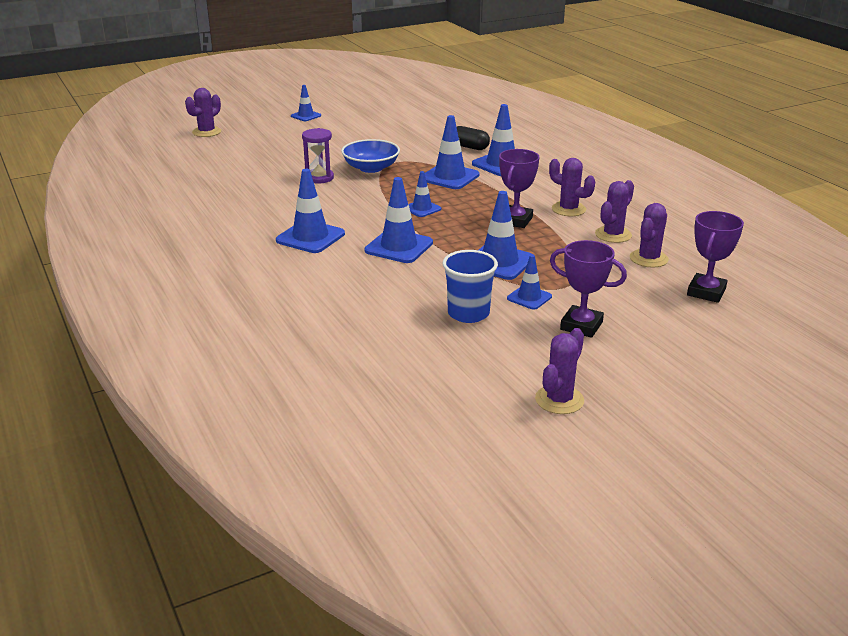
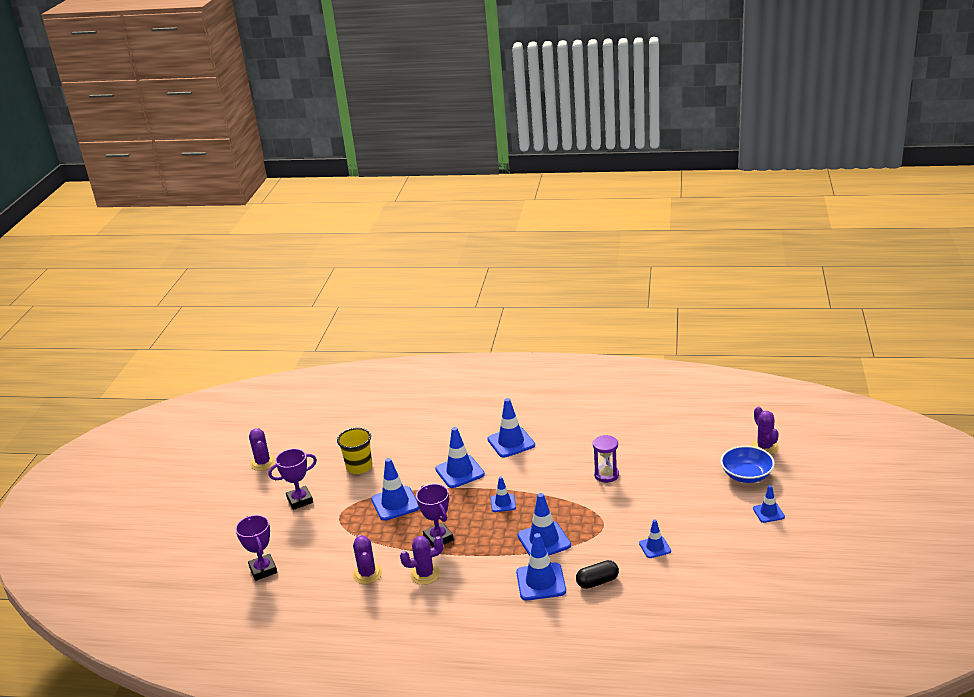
camera: 130 degrees right, 0 degrees up
(371, 168) = (602, 506): blue bowl -> blue bowl (746, 475)
(468, 313) = (359, 467): blue cup -> yellow cup
(529, 297) = (346, 496): blue traffic cone -> blue traffic cone (655, 547)
(648, 259) = (322, 570): purple cactus -> none

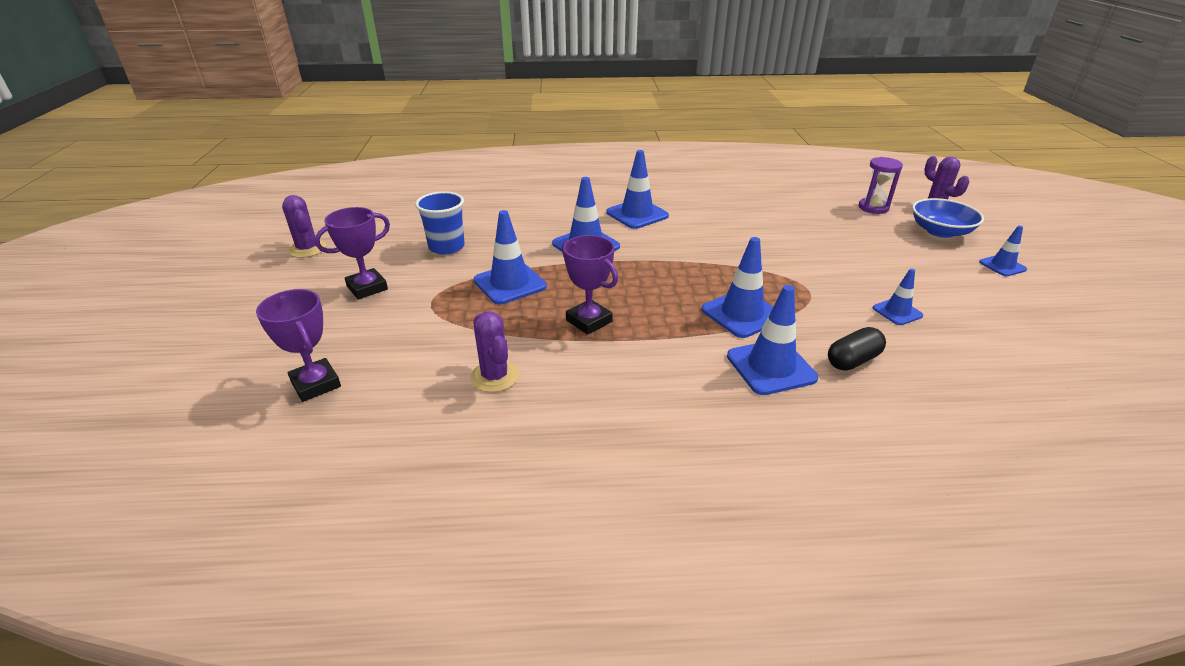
camera: 15 degrees left, 5 degrees up
(359, 467) = (446, 247): yellow cup -> blue cup
(425, 574) = (588, 370): purple cactus -> none
(503, 503) = (660, 275): blue traffic cone -> none
(606, 475) = (775, 239): purple hourglass -> purple hourglass (873, 208)

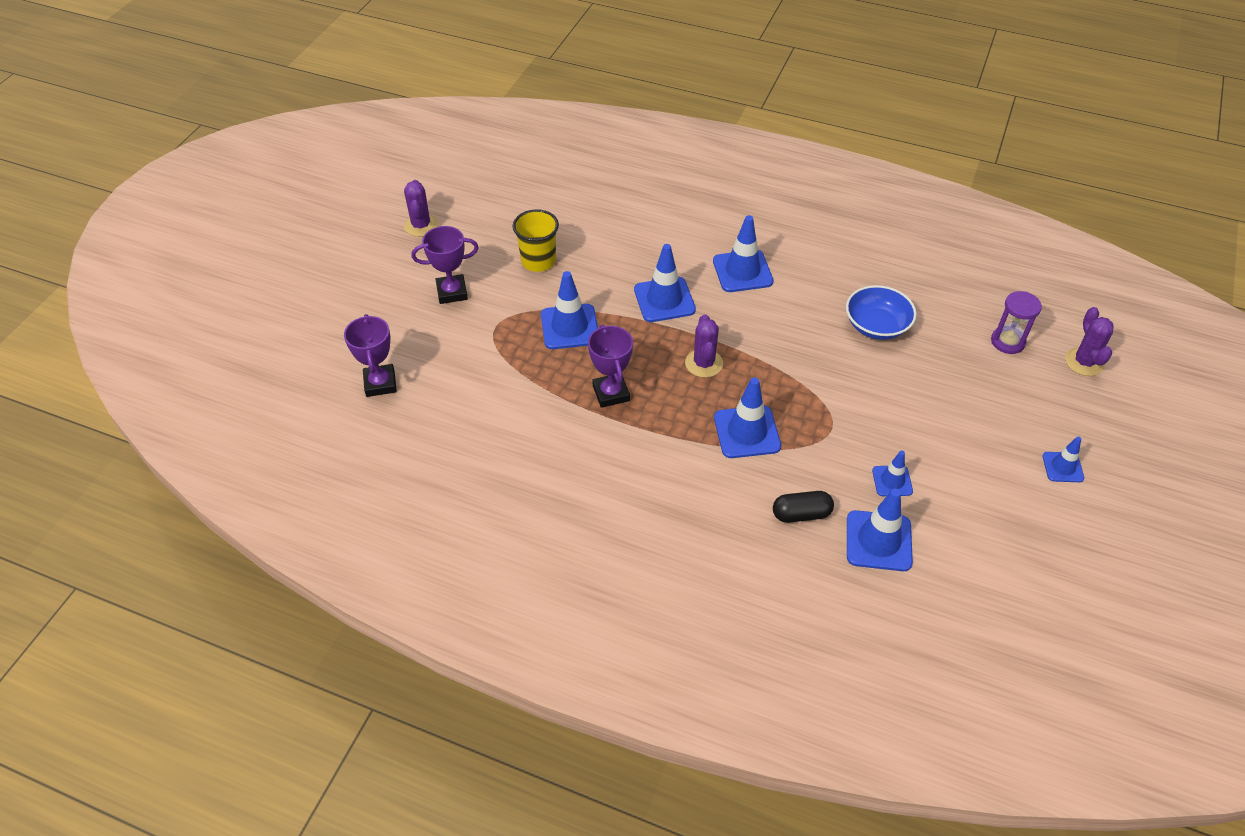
camera: 25 degrees right, 15 degrees up
(446, 247) = (538, 261): blue cup -> yellow cup
(495, 376) = (507, 423): purple cactus -> purple cactus (704, 363)
(771, 367) = (726, 494): blue traffic cone -> blue traffic cone (878, 541)
(940, 231) = (1047, 400): blue bowl -> blue bowl (876, 325)

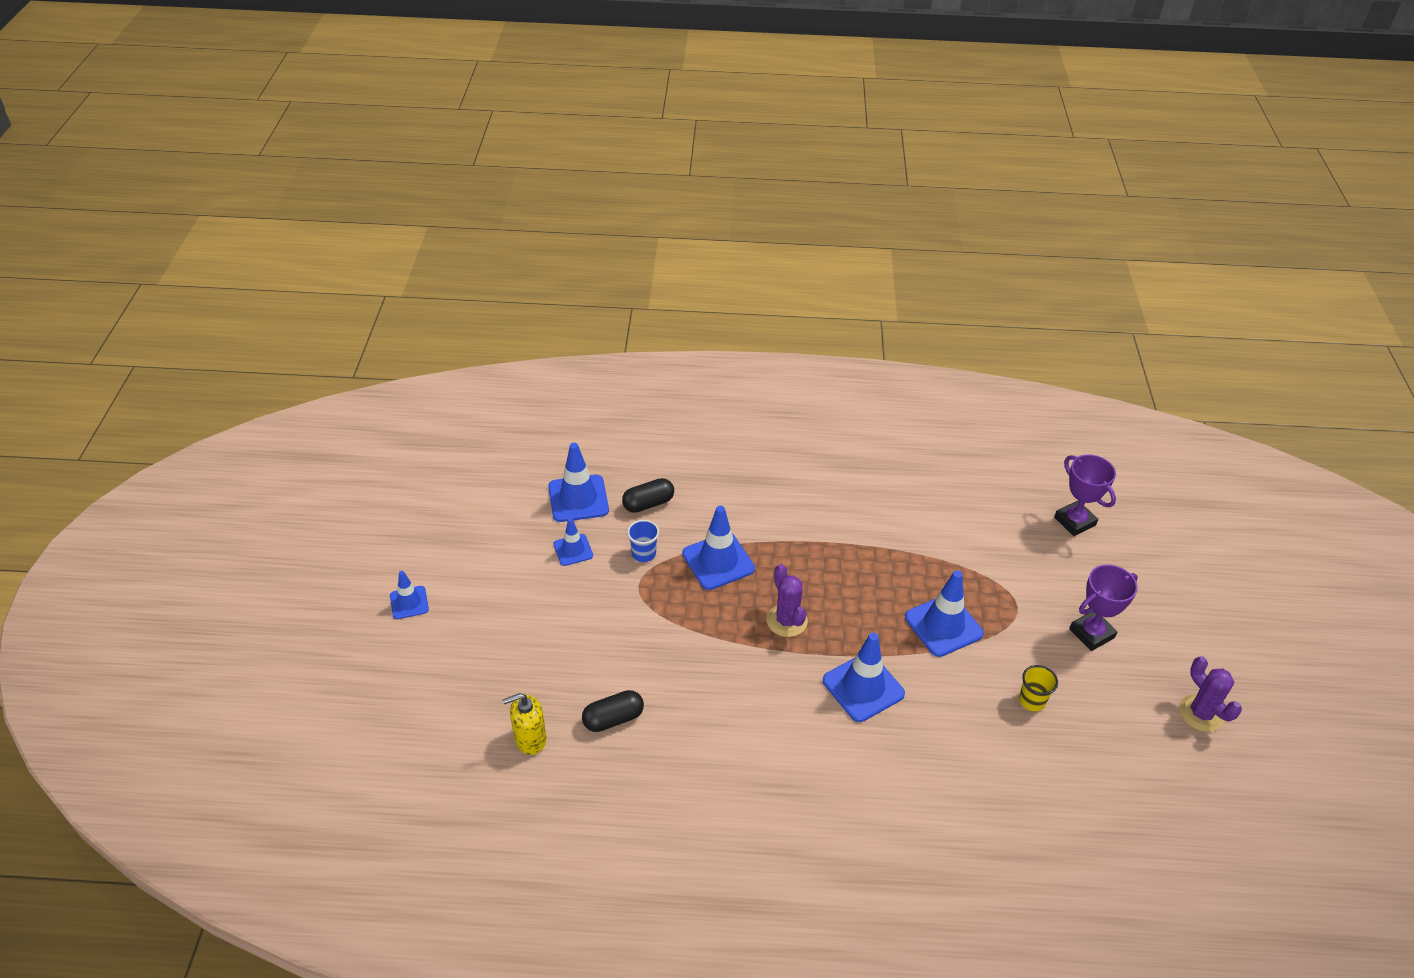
camera: 160 degrees right, 5 degrees down
(538, 261) = (1032, 700): yellow cup -> yellow cup, size x0.63
(611, 393) = (861, 566): purple trophy -> none
(742, 271) = (791, 754): blue traffic cone -> none
(819, 459) = (643, 553): none -> blue cup
(876, 325) = (613, 719): blue bowl -> black capsule
(947, 327) = (530, 739): none -> yellow soap dispenser
(1007, 342) = (458, 738): purple hourglass -> none
(1084, 362) = (369, 734): purple cactus -> none

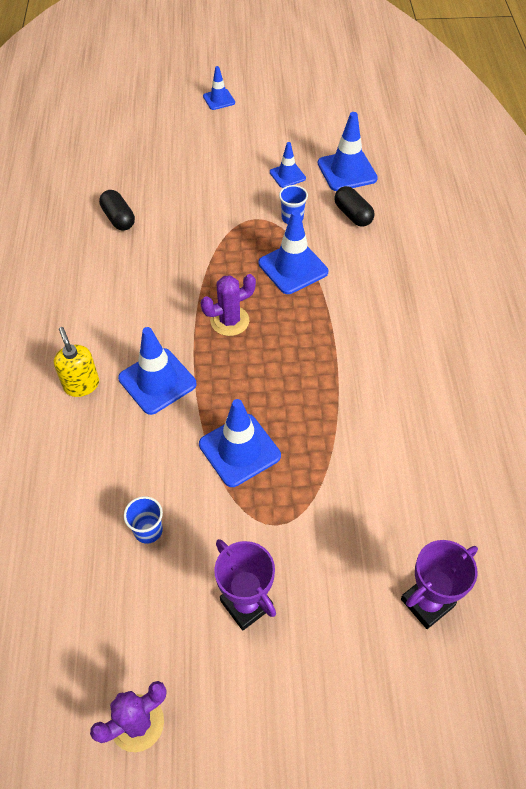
camera: 85 degrees right, 10 degrees up
(530, 739) = (99, 177): yellow soap dispenser -> yellow soap dispenser (81, 385)
(1032, 700) = (148, 530): yellow cup -> blue cup

